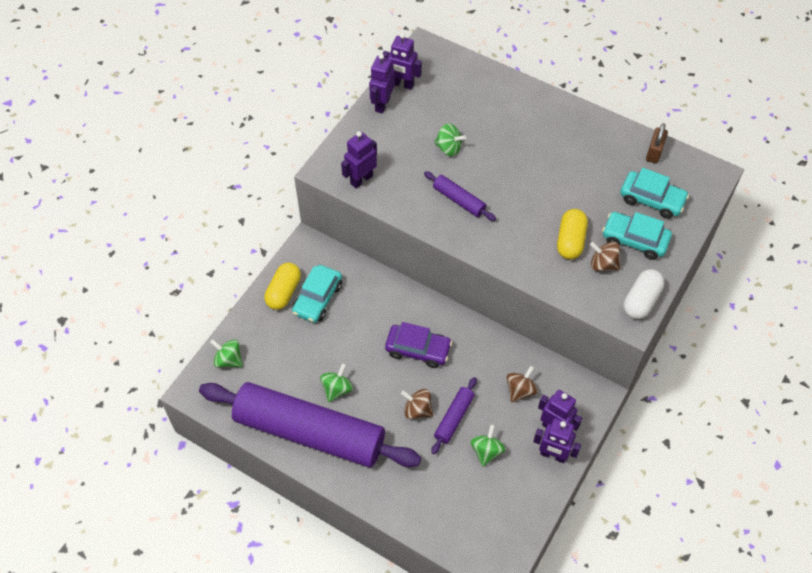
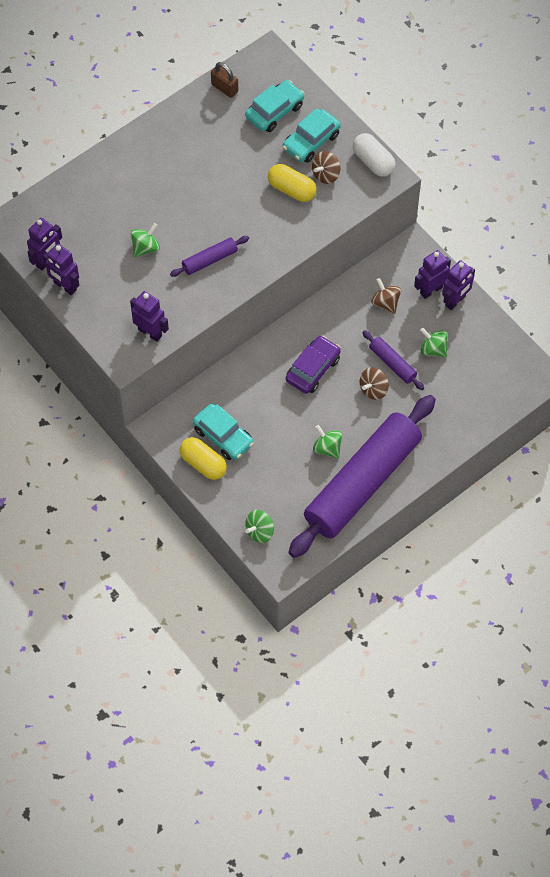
camera: 70 degrees left, 5 degrees up
(361, 179) = (150, 332): purple robot -> purple robot turned 150 degrees clockwise

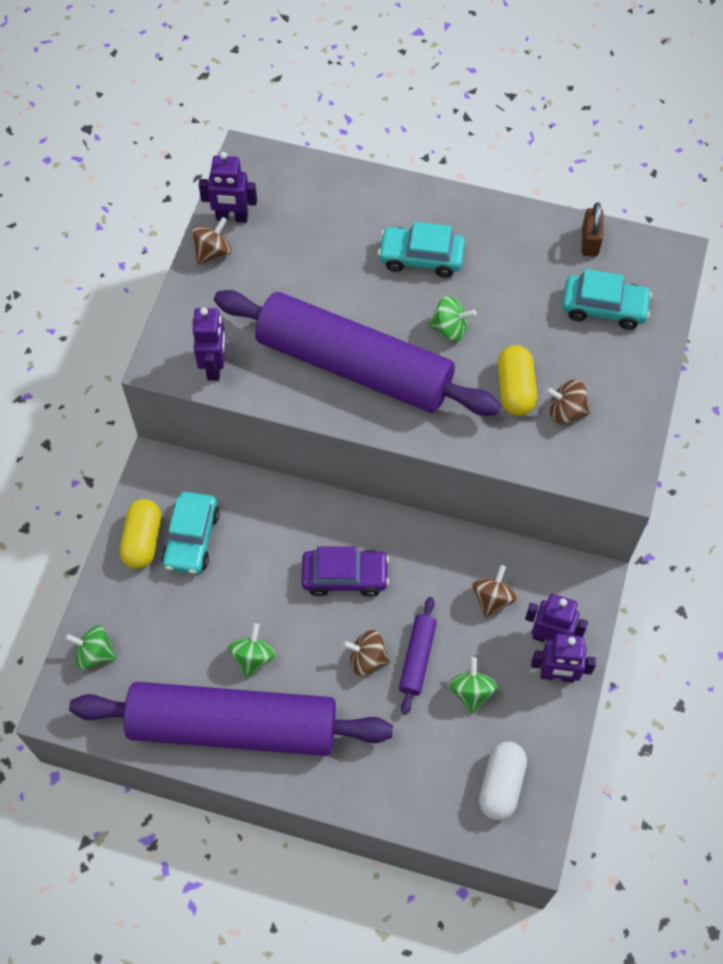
camera: 55 degrees right, 0 degrees up
(65, 286) = (213, 252): purple robot -> brown spinning top
(145, 247) = (320, 295): green spinning top -> green spinning top (450, 329)
(210, 260) = (354, 366): purple rolling pin -> purple rolling pin, size x2.50
(311, 141) = (597, 368): turquoise car -> turquoise car (421, 257)
(373, 161) = (627, 450): white capsule -> white capsule (501, 785)

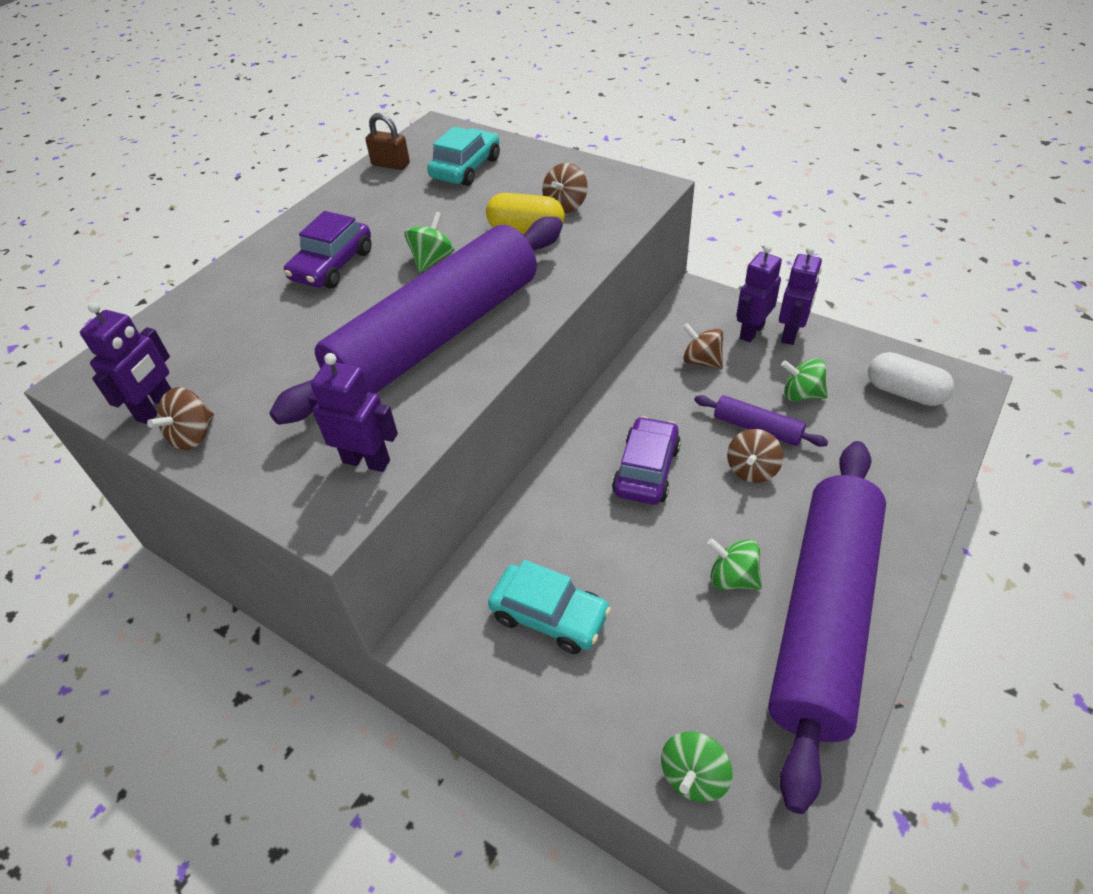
camera: 70 degrees left, 15 degrees down
(143, 540) = (533, 676): yellow capsule -> none
(213, 252) = (193, 436): brown spinning top -> brown spinning top turned 120 degrees counterclockwise
(421, 257) = (332, 265): turquoise car -> purple car

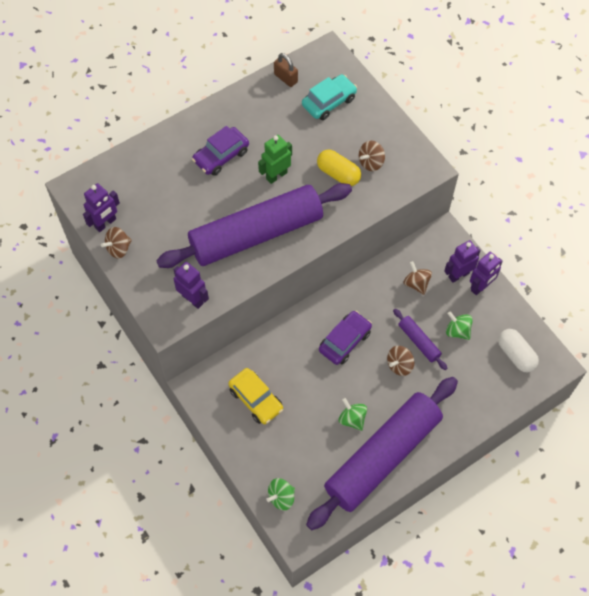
camera: 20 degrees right, 15 degrees up
(432, 260) = (276, 175): green spinning top -> green robot
(549, 616) = (256, 399): turquoise car -> yellow car

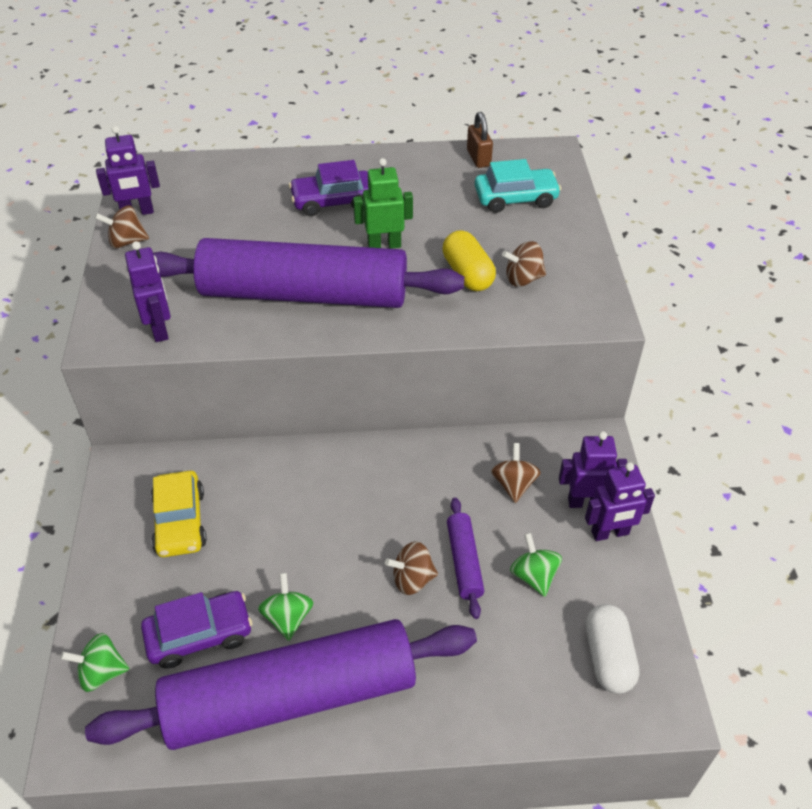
camera: 30 degrees right, 15 degrees down
(345, 341) = (357, 509): purple car -> purple car (199, 635)

